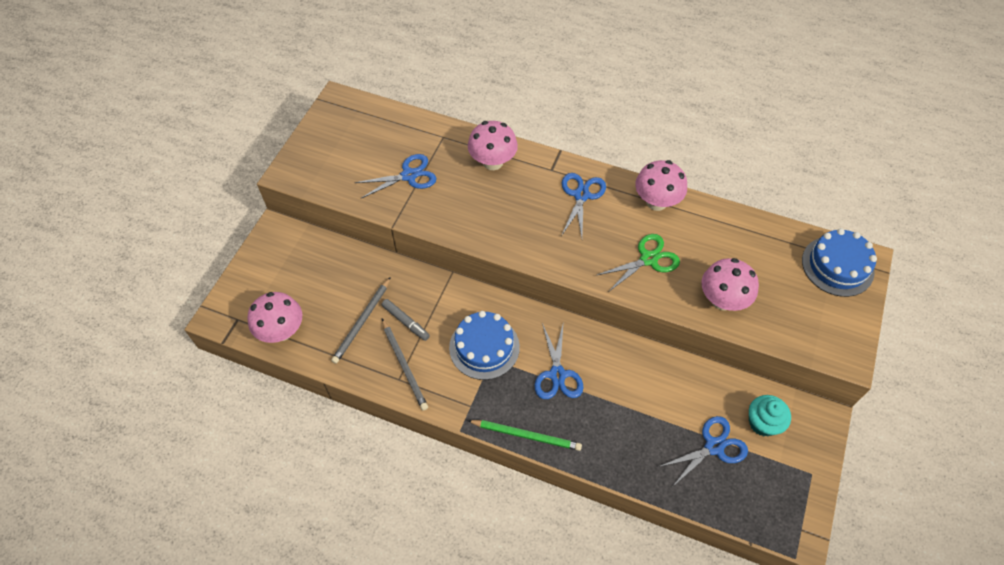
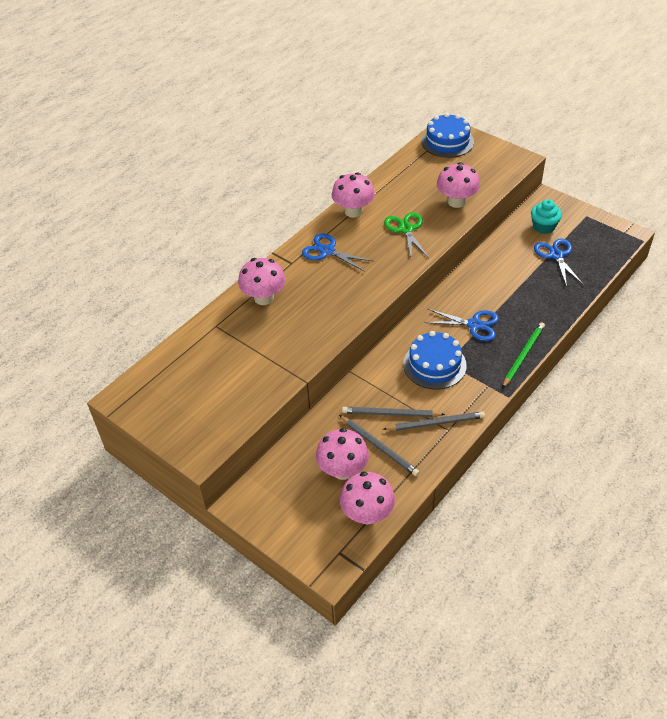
camera: 70 degrees left, 10 degrees down
(327, 298) = (343, 470): none -> pink mushroom
(406, 322) = (390, 414): grey marker -> grey pencil
(409, 175) = (250, 358): blue scissors -> none

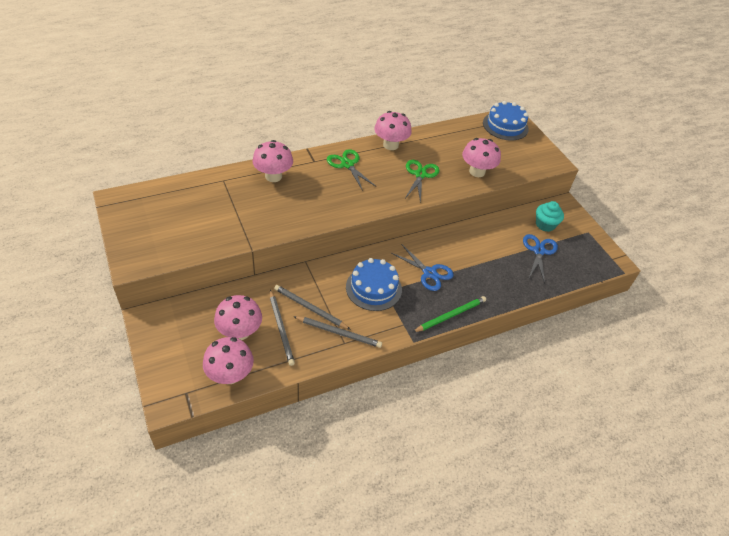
camera: 20 degrees right, 0 degrees up
(327, 251) = (347, 164): blue scissors -> green scissors

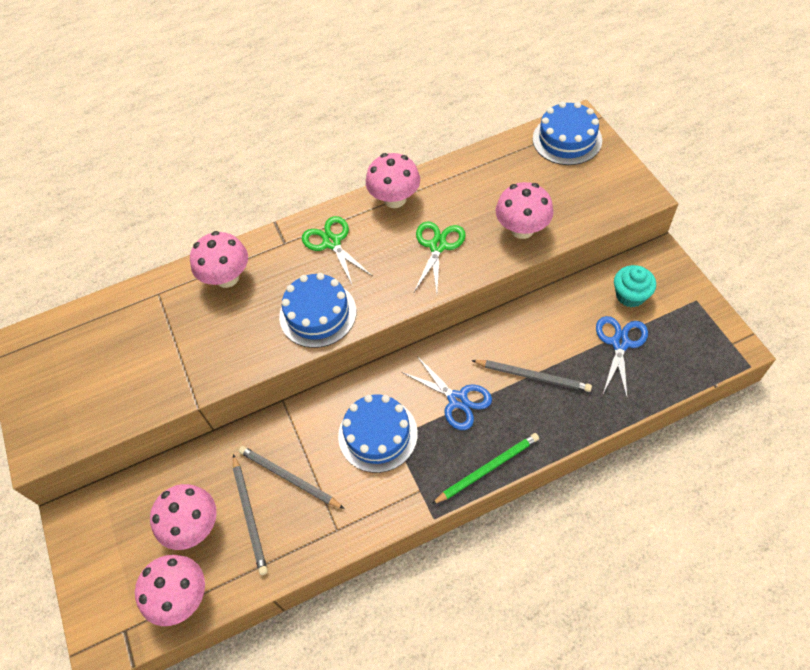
camera: 10 degrees right, 10 degrees up
(338, 204) = (318, 314): none -> blue cake
(339, 333) = (329, 514): grey pencil -> grey pencil (533, 376)

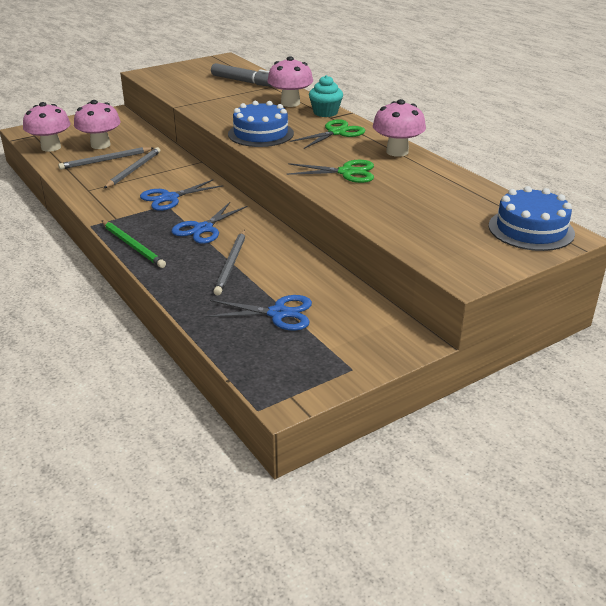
camera: 75 degrees right, 25 degrees down
(130, 321) = (245, 82): none -> grey marker
(378, 434) = (169, 198): blue cake -> blue scissors
(522, 229) = (383, 209): pink mushroom -> none
(630, 295) = (346, 320): turquoise cupcake -> turquoise cupcake (325, 112)

